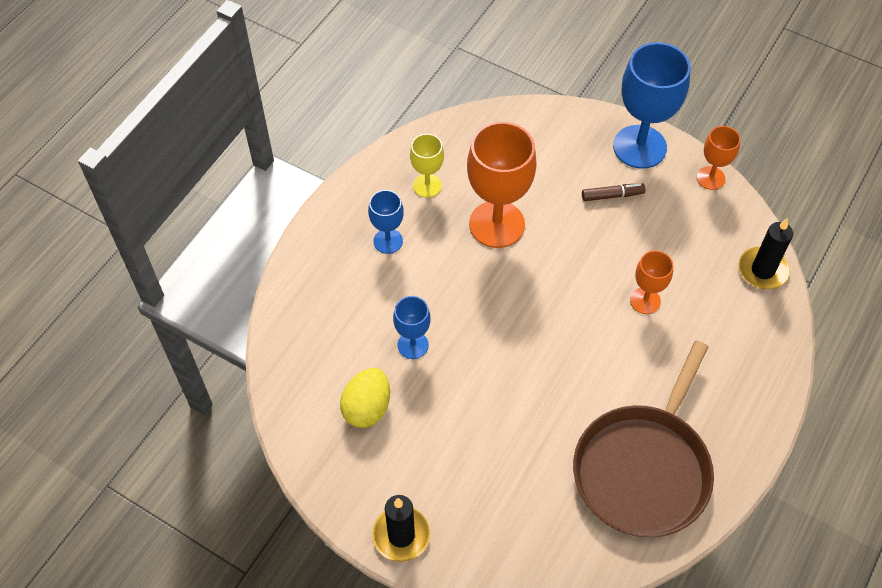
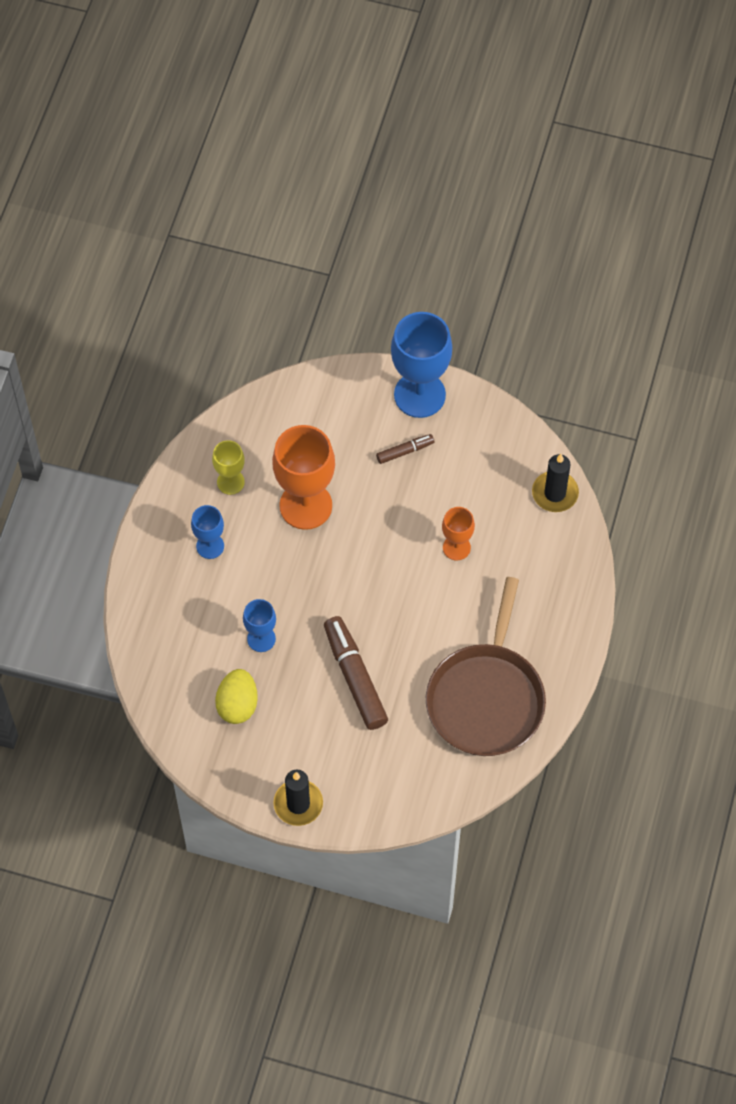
camera: 15 degrees left, 5 degrees up
(502, 409) = (355, 677): none -> brown marker
(710, 178) = (491, 412): orange goblet -> none

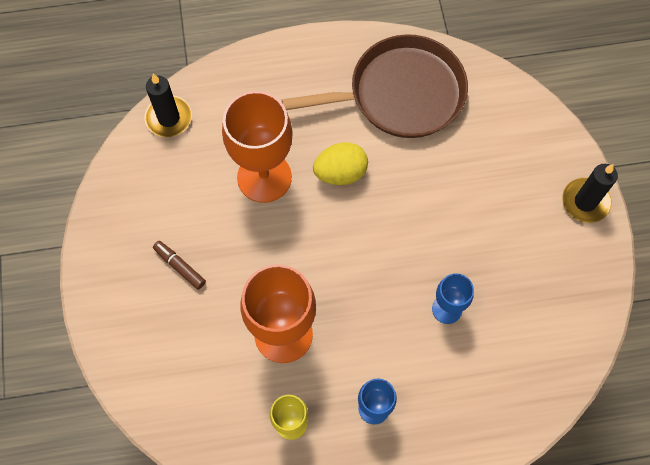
camera: 115 degrees left, 5 degrees up
(237, 705) = (524, 299): yellow egg -> yellow egg (340, 173)
(355, 677) = (439, 208): brown marker -> none
(419, 395) = (108, 280): blue goblet -> none
(456, 547) = (264, 177): orange goblet -> orange goblet, size x1.91

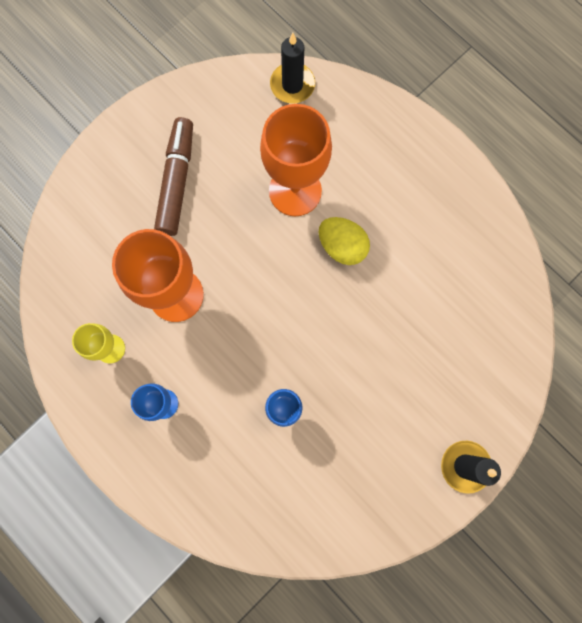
camera: 55 degrees right, 10 degrees up
(180, 266) = (177, 181): brown marker -> brown marker, size x1.96
(400, 94) = (450, 246): brown pan -> none

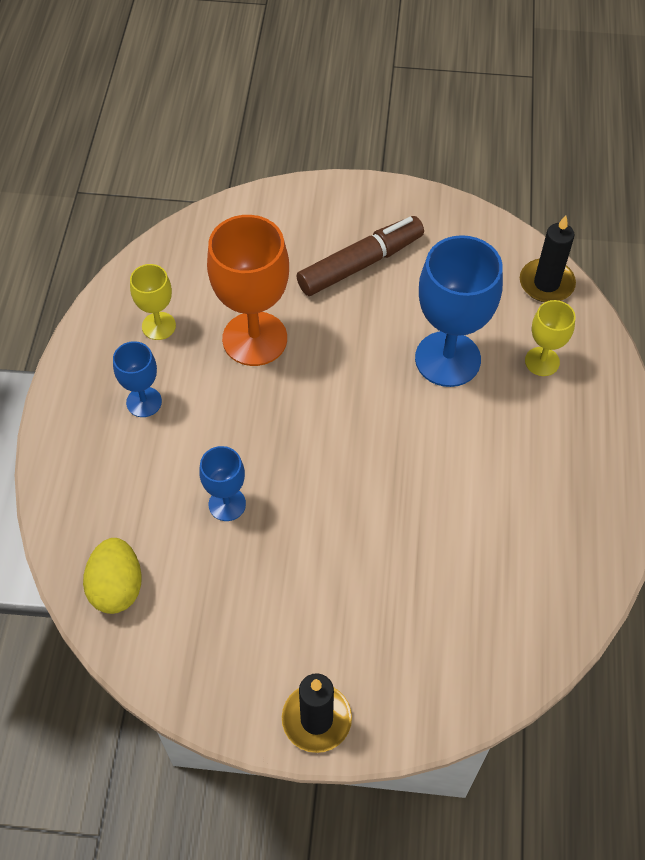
camera: 50 degrees right, 20 degrees down
(295, 191) = (447, 359): orange goblet -> blue goblet
(342, 246) = (434, 437): yellow egg -> yellow egg (117, 587)
(344, 138) = (542, 361): none -> yellow goblet

